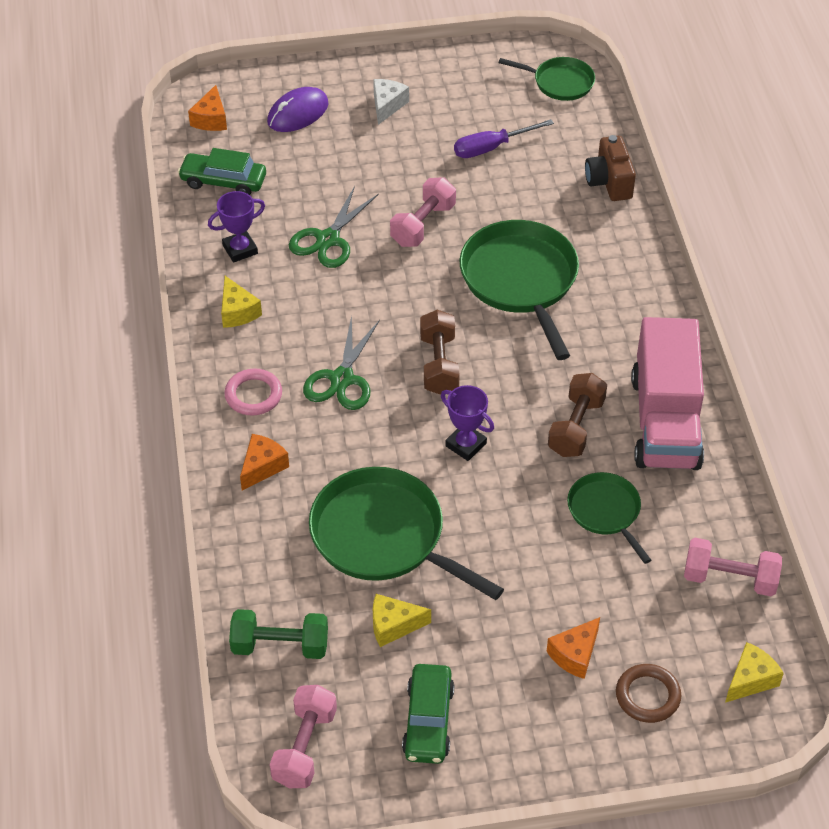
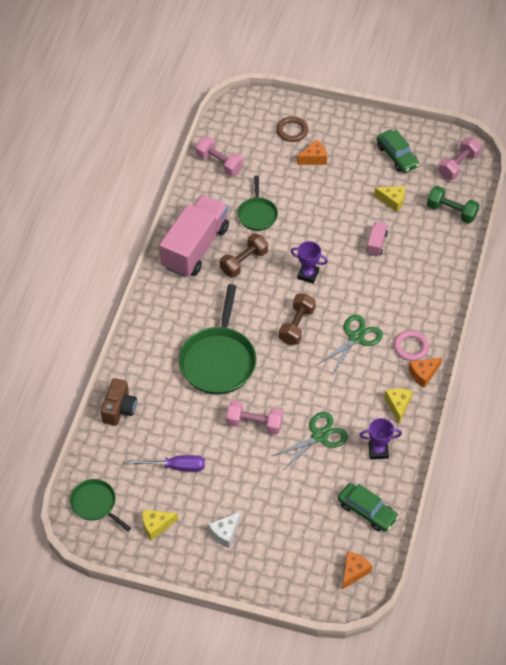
camera: 155 degrees left, 5 degrees up
(262, 467) = (423, 303): orange cheese -> orange cheese (423, 374)
(298, 113) = (290, 552): purple mouse -> none
(383, 536) = (376, 243): green pan -> pink truck
(423, 225) = (254, 423): pink dumbbell -> pink dumbbell turned 45 degrees clockwise
(428, 721) = (397, 156): green car -> green car turned 120 degrees clockwise
(466, 445) = (308, 274): purple trophy -> purple trophy turned 45 degrees counterclockwise
(750, 679) = (242, 121): yellow cheese -> yellow cheese (156, 526)

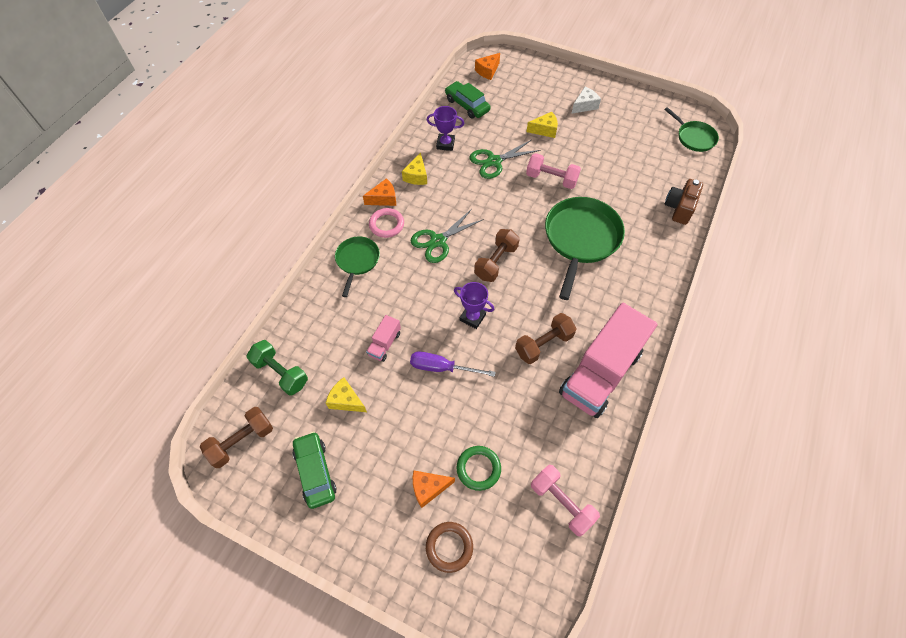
camera: 170 degrees left, 5 degrees up
(156, 526) = (641, 117): yellow cheese -> yellow cheese (544, 130)
(176, 466) = (624, 155): purple screwdriver -> purple screwdriver (441, 368)
(257, 214) = (519, 408): green pan -> green pan (357, 261)
(281, 174) = (478, 468): none -> green ring
(458, 165) = (242, 441): pink dumbbell -> brown dumbbell

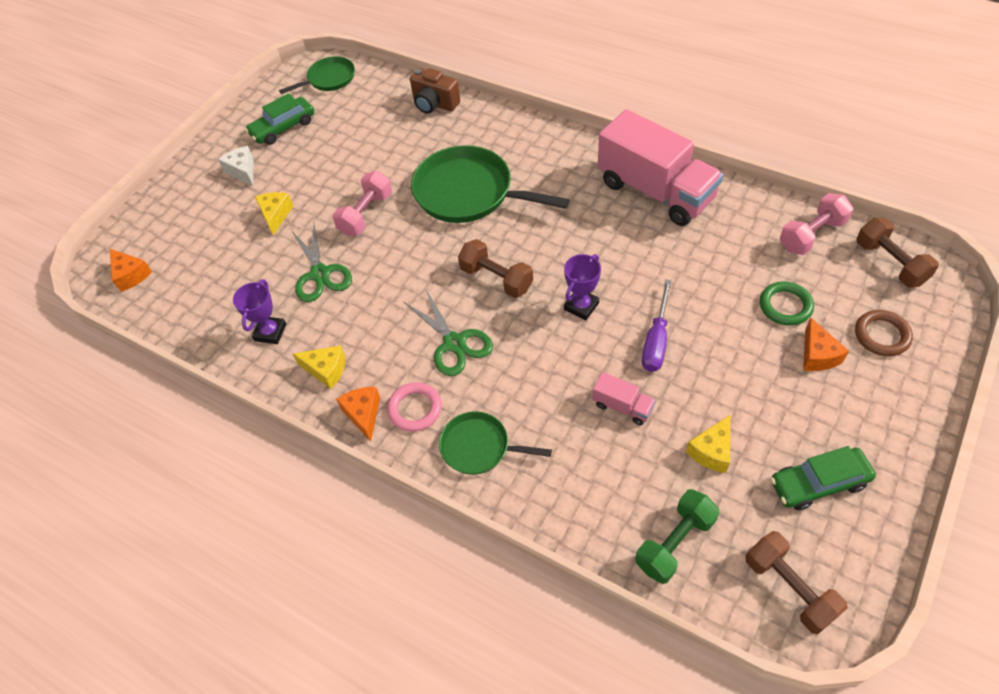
camera: 80 degrees left, 5 degrees down
(467, 105) = (196, 303): green car -> green car (283, 127)
(543, 344) = (620, 238): brown dumbbell -> brown dumbbell (890, 263)

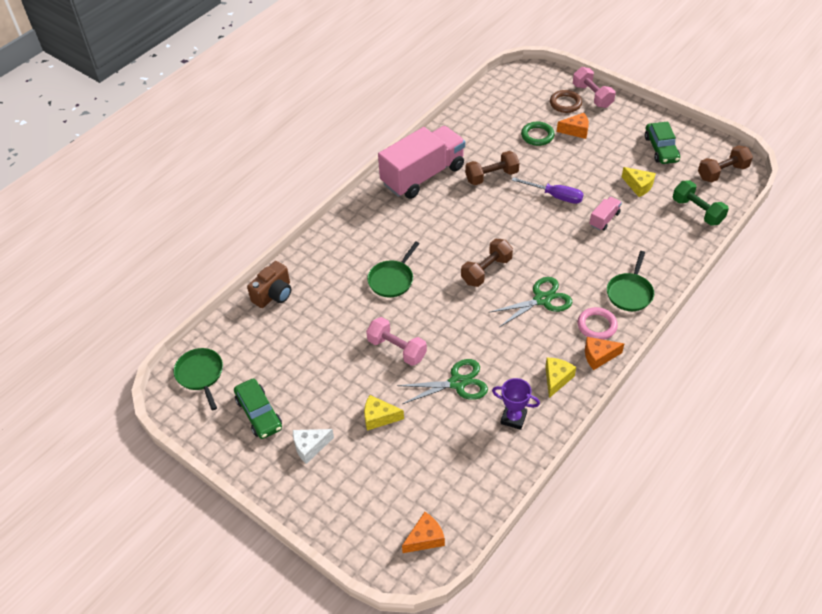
camera: 85 degrees left, 5 degrees down
(468, 193) = (392, 280): green pan -> green pan, size x0.56
(581, 306) = (520, 228): purple trophy -> none
(811, 235) = (482, 113): pink dumbbell -> pink dumbbell (592, 96)
(890, 263) = (512, 87): brown dumbbell -> brown dumbbell (491, 176)

